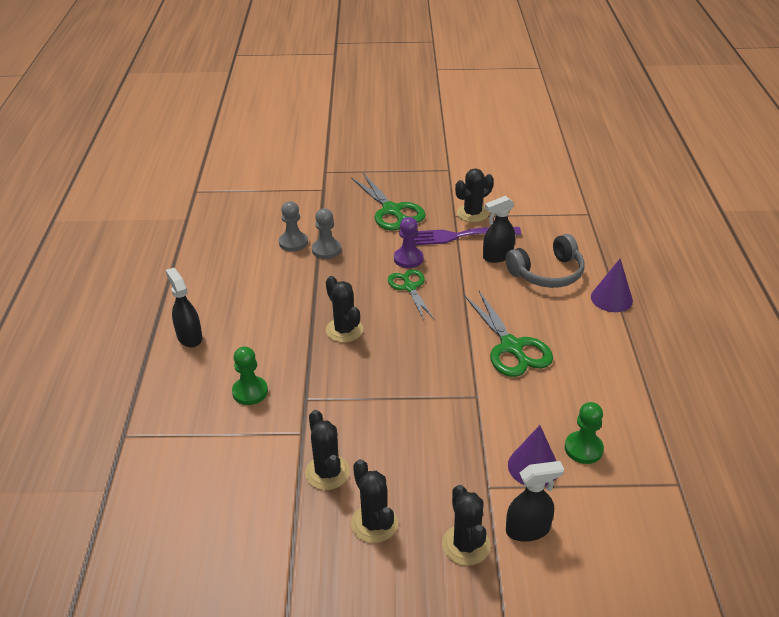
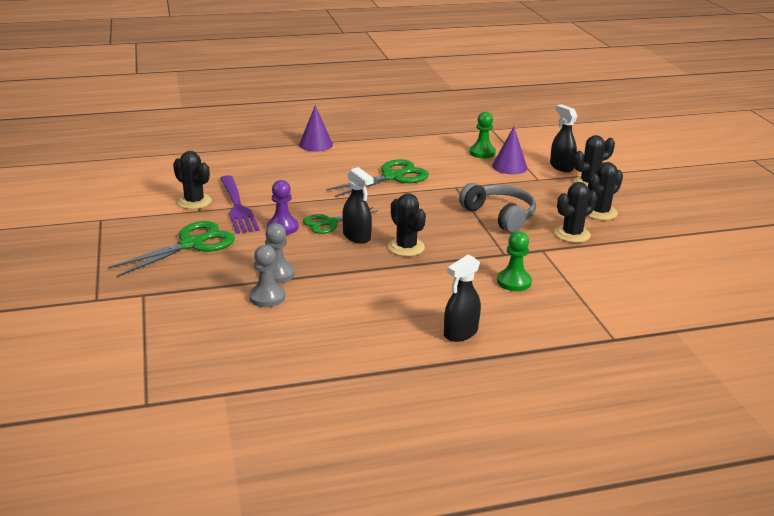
camera: 105 degrees left, 10 degrees down
(344, 330) = (406, 247): black cactus -> black cactus turned 75 degrees counterclockwise
(497, 256) = (267, 187): black spray bottle -> black spray bottle (357, 237)
(547, 273) = (288, 167): grey headphones -> grey headphones (500, 215)

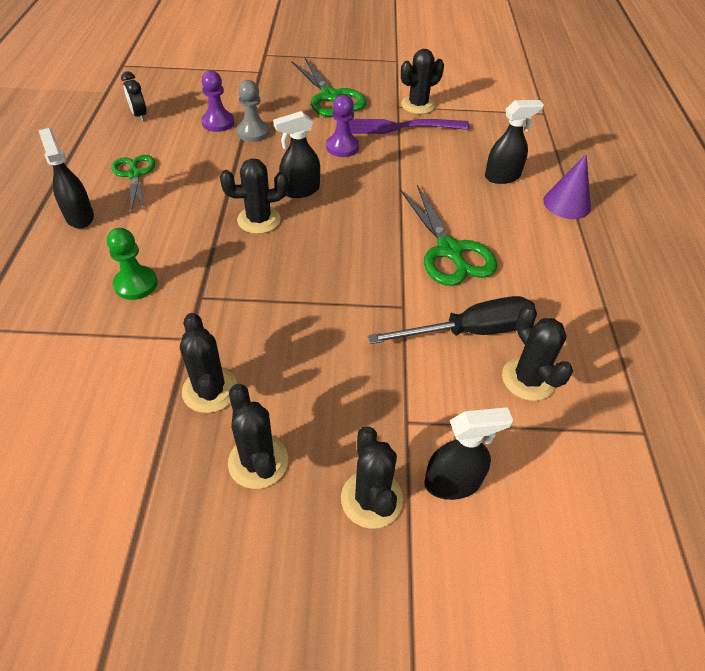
camera: 105 degrees right, 20 degrees up
(267, 297) = (218, 123): grey pawn -> purple pawn
(272, 351) = (139, 115): none -> black clock
(293, 164) = (502, 176): none -> black spray bottle
(329, 223) = (340, 177): green scissors -> green scissors (134, 174)
(460, 167) = (470, 331): none -> black screwdriver
(482, 153) = (528, 379): green pawn -> black cactus
(500, 215) = (299, 326): grey headphones -> none
(509, 166) = (465, 398): purple cone -> none

